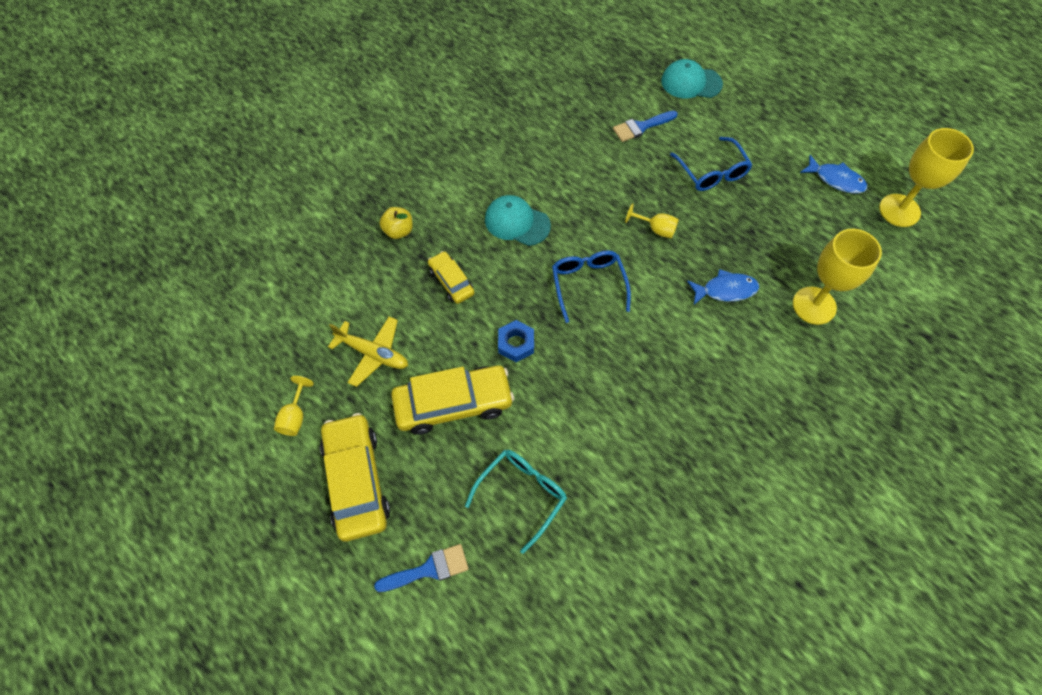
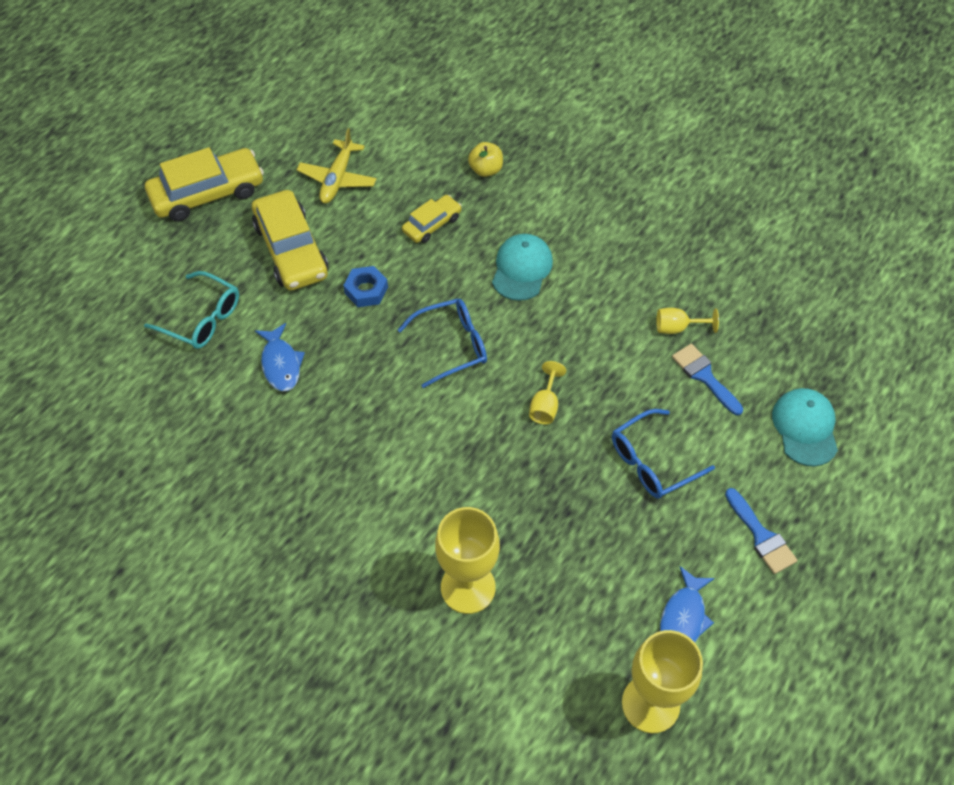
camera: 80 degrees right, 5 degrees down
(295, 417) = (265, 137): yellow goblet -> yellow goblet (677, 328)
(429, 569) = (128, 260): blue brush -> blue brush (761, 536)
(725, 290) = (472, 486): blue fish -> blue fish (281, 364)

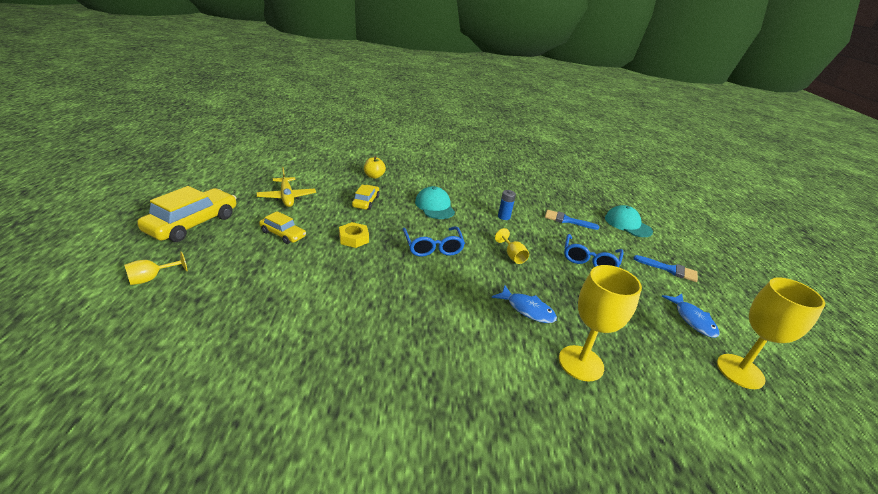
camera: 40 degrees left, 25 degrees down
(202, 319) = (240, 288): turquoise glasses -> none
(281, 364) = (328, 292): blue fish -> blue fish (527, 309)
(291, 250) = (283, 234): yellow car -> yellow car, size x0.55
(366, 290) = (353, 239): blue nut -> yellow nut
(452, 345) = (433, 247): blue glasses -> blue glasses turned 135 degrees clockwise
(607, 330) = (504, 217): none -> blue battery
(677, 328) = (533, 207): yellow goblet -> yellow goblet (151, 278)

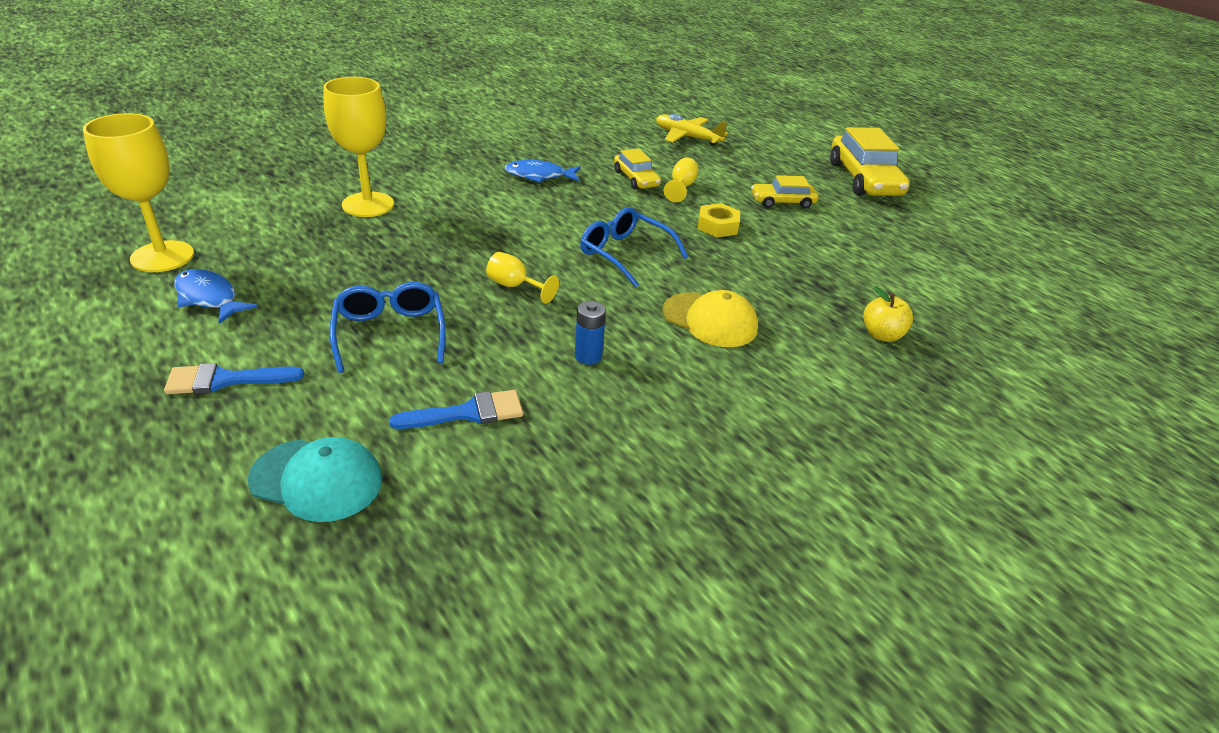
camera: 145 degrees right, 5 degrees up
(151, 278) = (781, 141): yellow goblet -> yellow goblet (681, 187)
(287, 197) = (876, 240): yellow plane -> yellow plane (687, 137)
(366, 202) = (797, 279): yellow car -> yellow car (636, 179)
(434, 206) = (710, 320): turquoise cap -> yellow cap
(527, 309) = (449, 229): blue fish -> blue fish (539, 176)

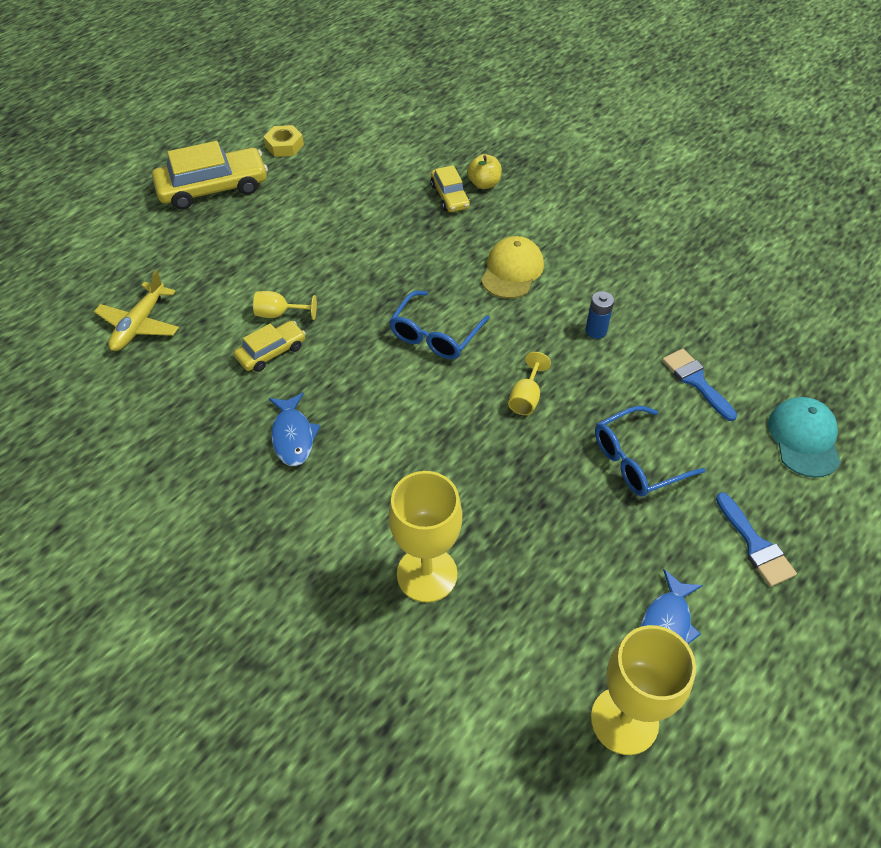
camera: 100 degrees left, 15 degrees up
(717, 226) = (354, 280): yellow nut -> yellow nut (284, 146)
(782, 202) = (285, 240): yellow car -> yellow car (449, 196)

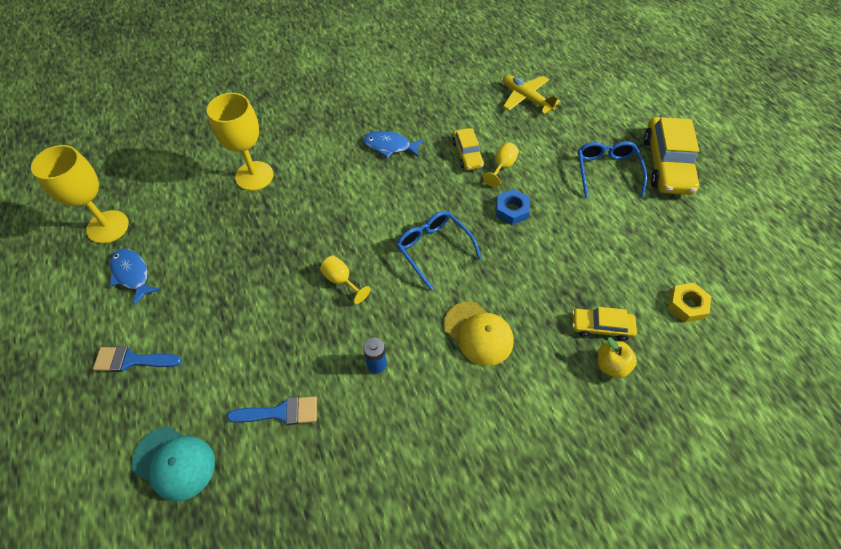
camera: 115 degrees right, 5 degrees up
(284, 146) = (718, 225): yellow nut -> yellow nut (686, 305)
(343, 288) = (512, 210): none -> blue nut
(637, 460) = (244, 324): blue glasses -> blue glasses (606, 171)

